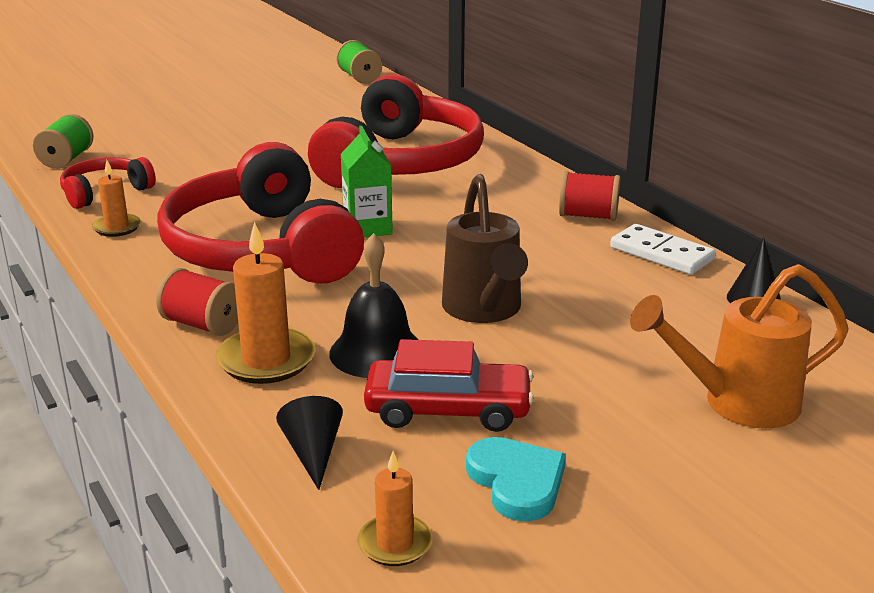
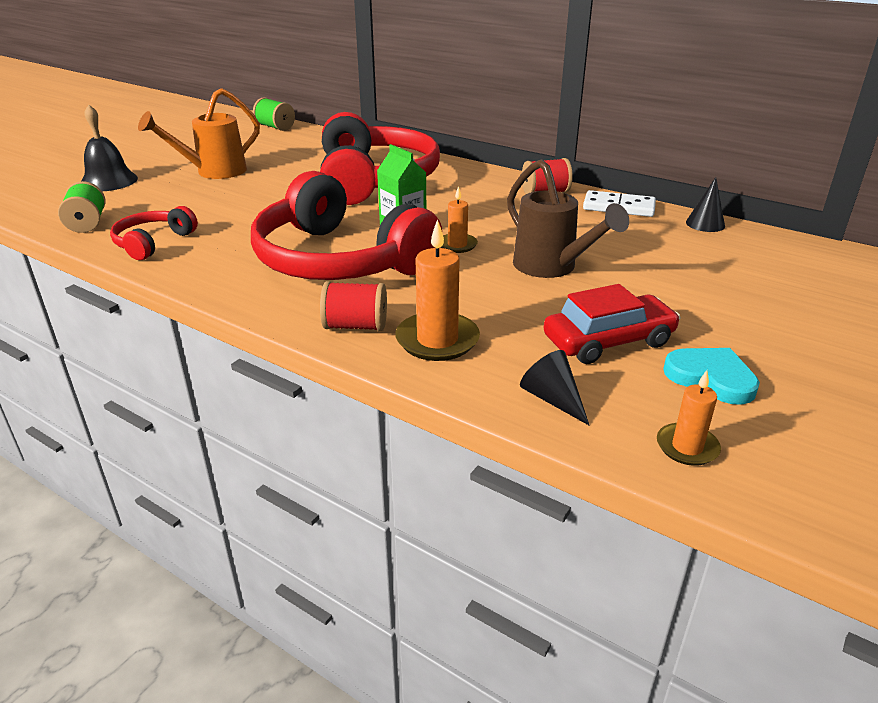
camera: 25 degrees left, 5 degrees up
(117, 227) = (195, 268): orange candle -> orange candle (457, 245)
(377, 352) = (512, 314): black bell -> black bell (109, 181)
(736, 403) = (773, 290): orange watering can -> orange watering can (213, 172)

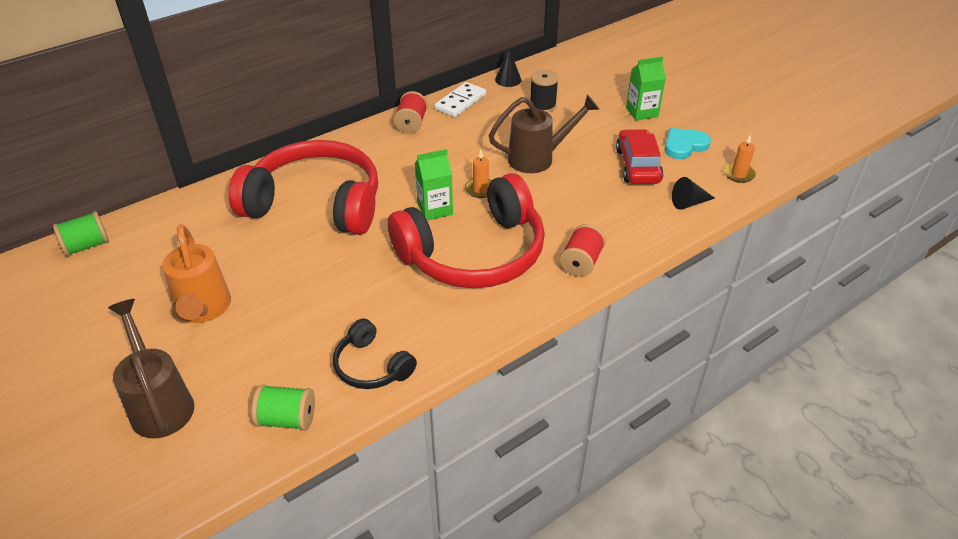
camera: 70 degrees left, 10 degrees up
(109, 181) = (160, 402): black bell -> brown watering can
(153, 243) = (371, 366): red headphones -> black headphones
(437, 340) = (613, 230): orange candle -> none
(674, 253) = (542, 105): none -> black spool
(759, 327) = (642, 112): none -> green carton

